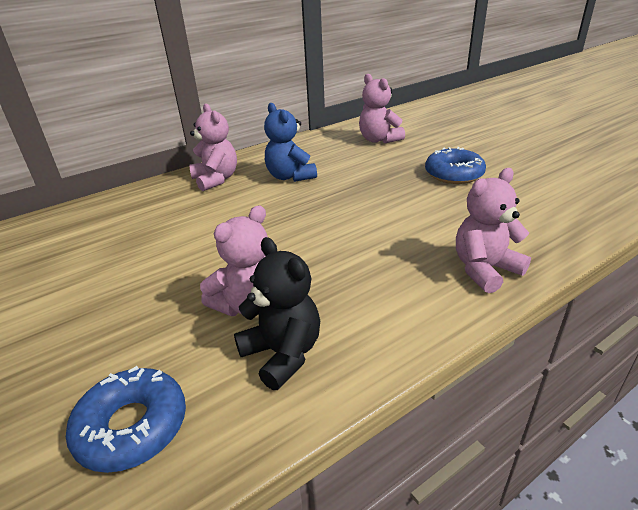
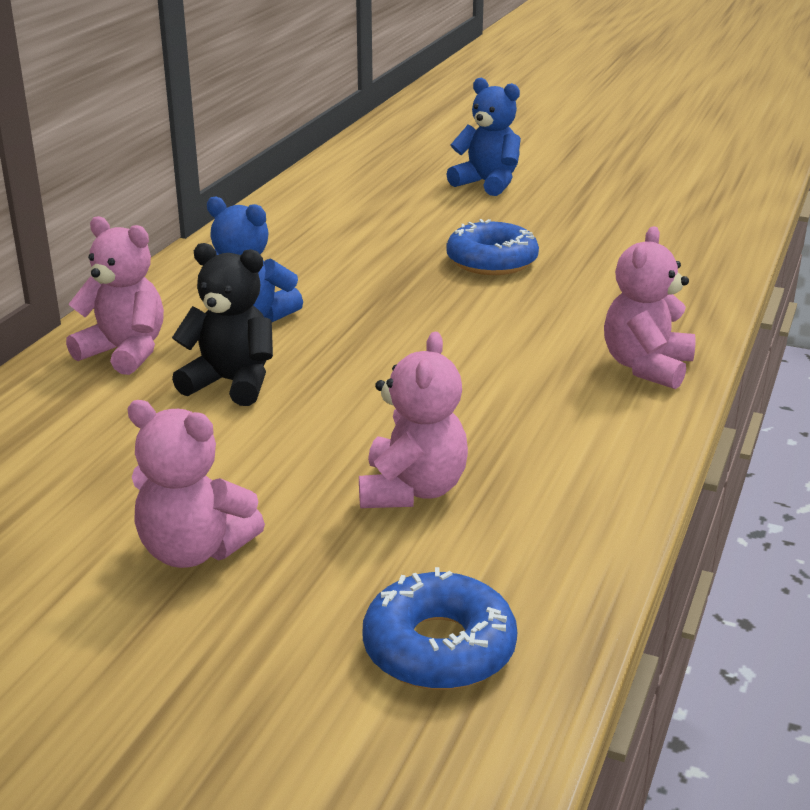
camera: 35 degrees left, 5 degrees down
(282, 354) = (521, 521): black teddy bear -> black teddy bear (231, 383)
(379, 140) = (325, 232): pink teddy bear -> pink teddy bear (194, 550)
(499, 129) = (487, 183): none -> blue teddy bear

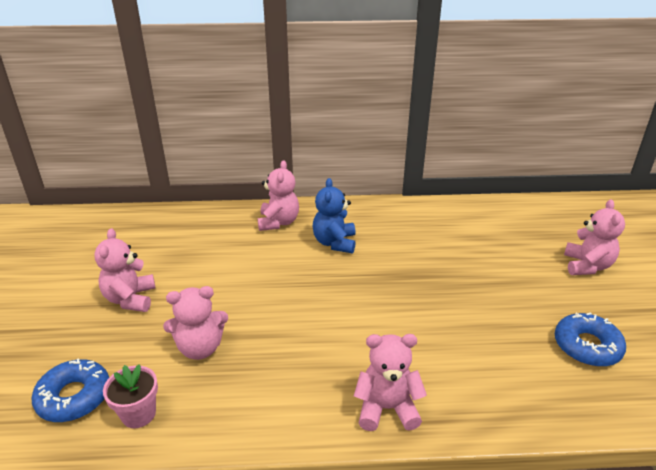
camera: 65 degrees right, 5 degrees up
(231, 383) = (269, 260): black teddy bear -> none
(487, 183) = (587, 266): blue teddy bear -> pink teddy bear
(491, 261) = (474, 301): blue donut -> blue donut (587, 346)
(531, 575) = (138, 414): none -> pink flower pot

